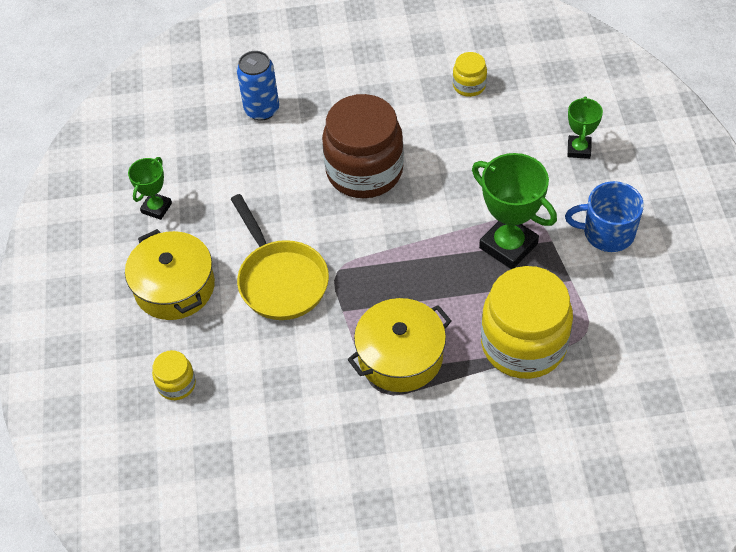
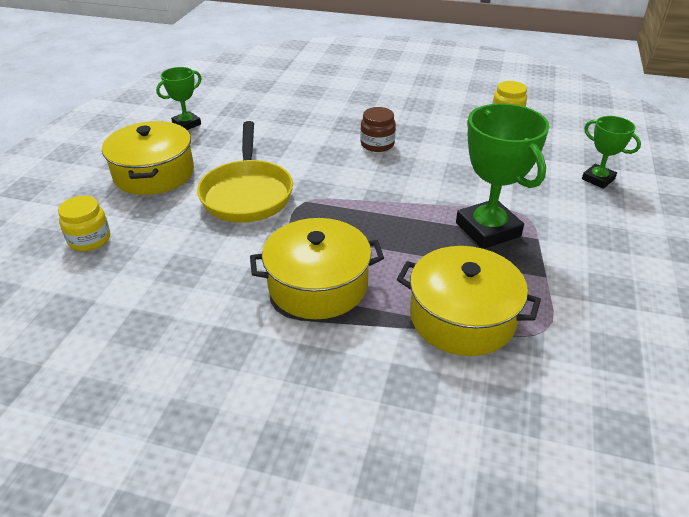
camera: 20 degrees right, 15 degrees down
(262, 110) = (318, 92): blue can -> none
(364, 171) = (377, 144): brown jar -> brown jar, size x0.45
(523, 344) = (462, 317): yellow jar -> yellow pot
(579, 149) = (598, 179): green trophy -> green trophy turned 75 degrees counterclockwise
(607, 233) = (605, 249): blue mug -> none

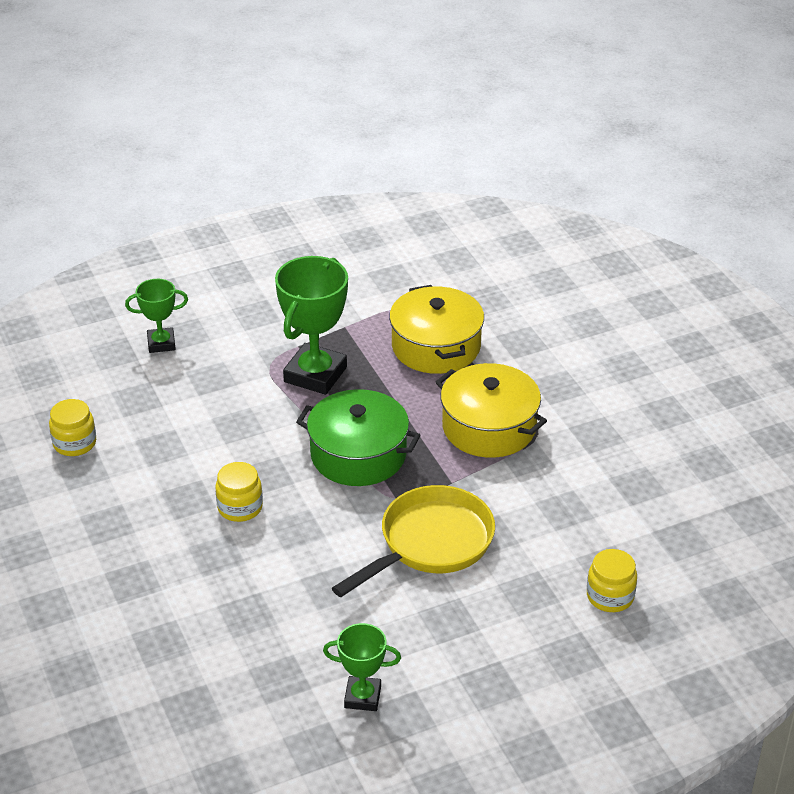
camera: 130 degrees left, 0 degrees up
(154, 173) = (480, 639): yellow pot -> none
(369, 206) = (358, 454): none -> green pot
(377, 144) = (240, 507): brown jar -> yellow jar
(598, 179) = (161, 343): green trophy -> green trophy turned 75 degrees clockwise

